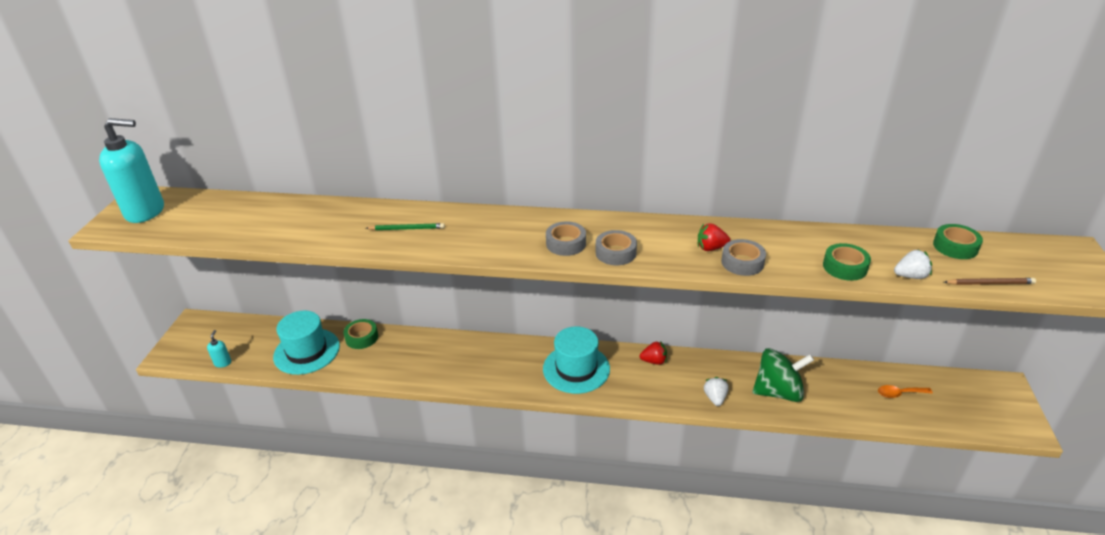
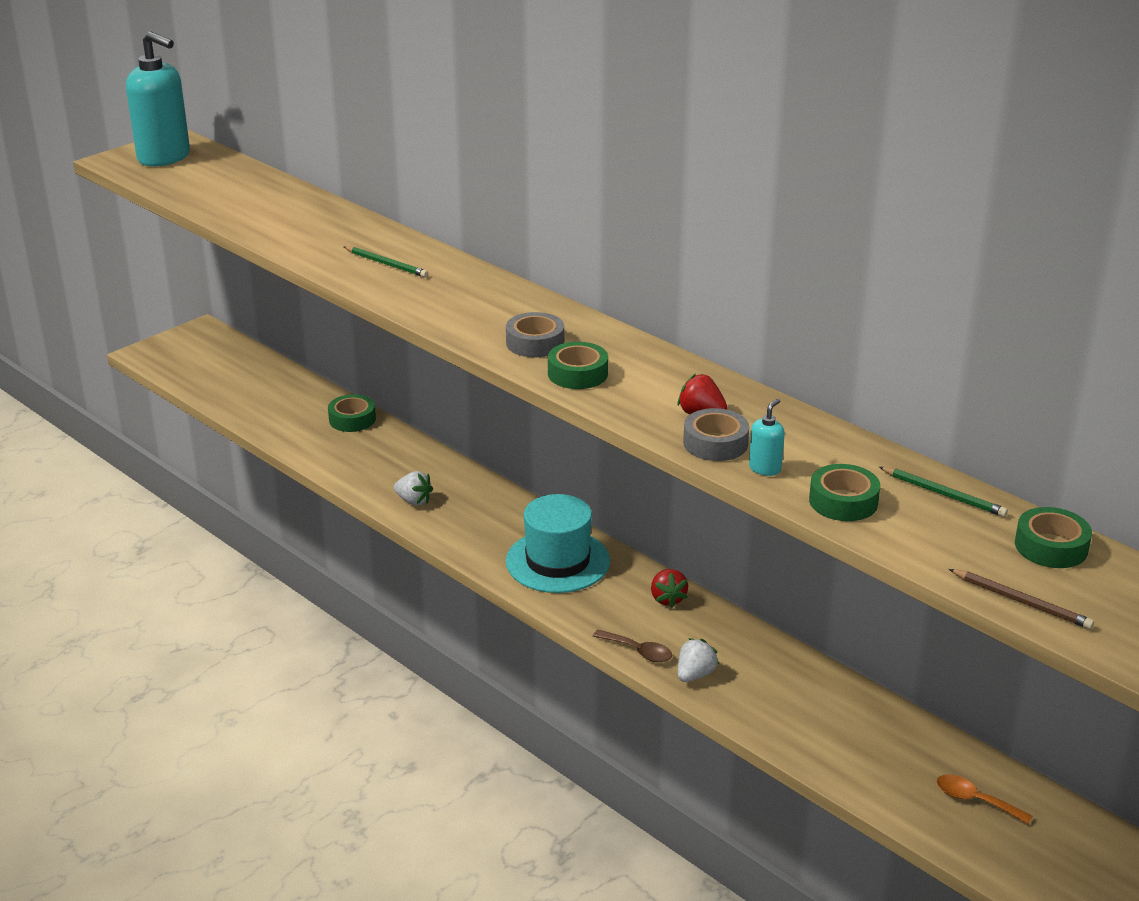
camera: 35 degrees right, 5 degrees down
(223, 363) = (189, 383): turquoise soap dispenser -> turquoise soap dispenser (765, 468)
(307, 351) = (281, 408): turquoise hat -> none
(615, 253) = (577, 374): grey tape -> green tape
(654, 361) = (667, 599): red strawberry -> red strawberry turned 45 degrees clockwise
(674, 400) = (638, 651): none -> brown spoon
(778, 392) = (793, 710): green spinning top -> none
(876, 240) = (943, 494): none -> green pencil
(910, 276) = (918, 547): white strawberry -> white strawberry (414, 501)

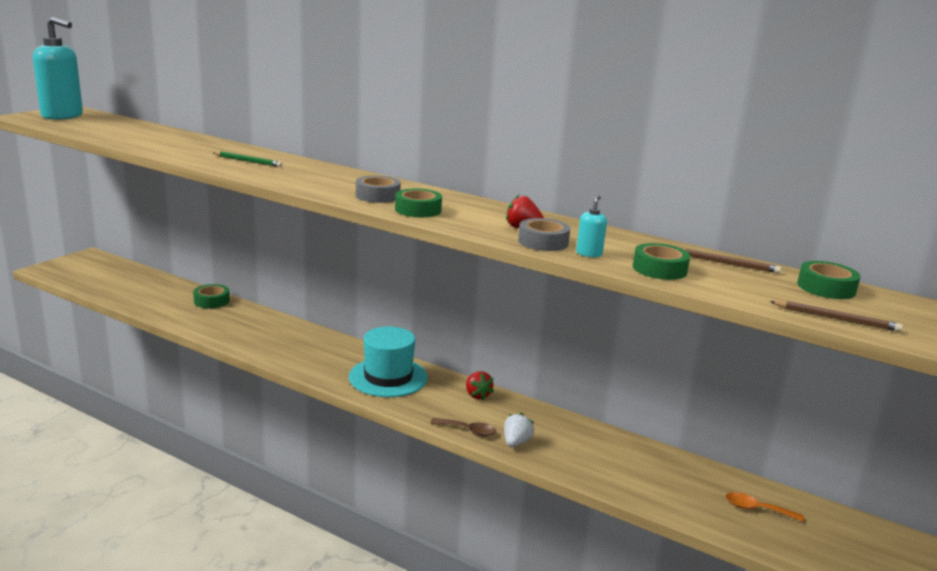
camera: 15 degrees left, 10 degrees down
(414, 501) = (268, 346): white strawberry -> none
(943, 494) = (727, 263): green pencil -> brown pencil

